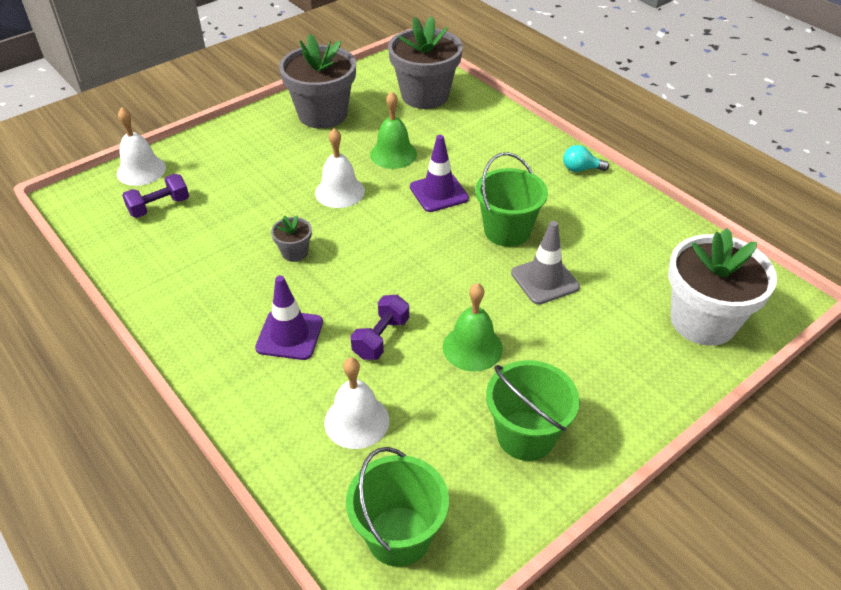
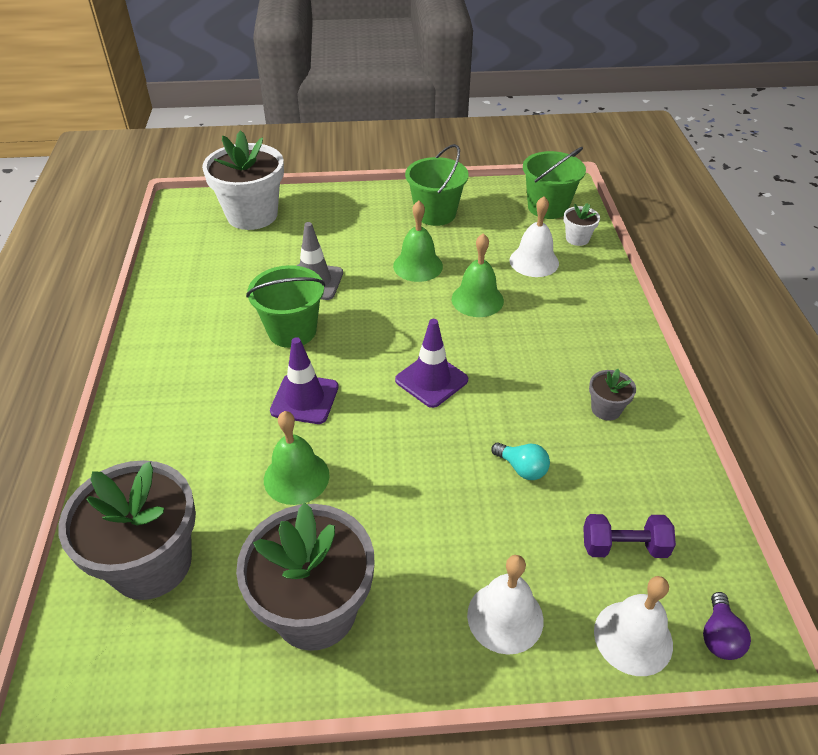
camera: 145 degrees left, 0 degrees up
(88, 190) = (719, 636): none -> purple light bulb
(289, 335) = (548, 333): purple traffic cone -> purple traffic cone (431, 380)
(294, 252) = (498, 404): grey flower pot -> grey flower pot (606, 409)
(326, 491) = (577, 238): none -> white flower pot
(340, 192) = (401, 454): white bell -> white bell (505, 617)
(381, 338) = (477, 299): purple dumbbell -> green bell
(581, 169) = (148, 354): turquoise light bulb -> turquoise light bulb (522, 468)

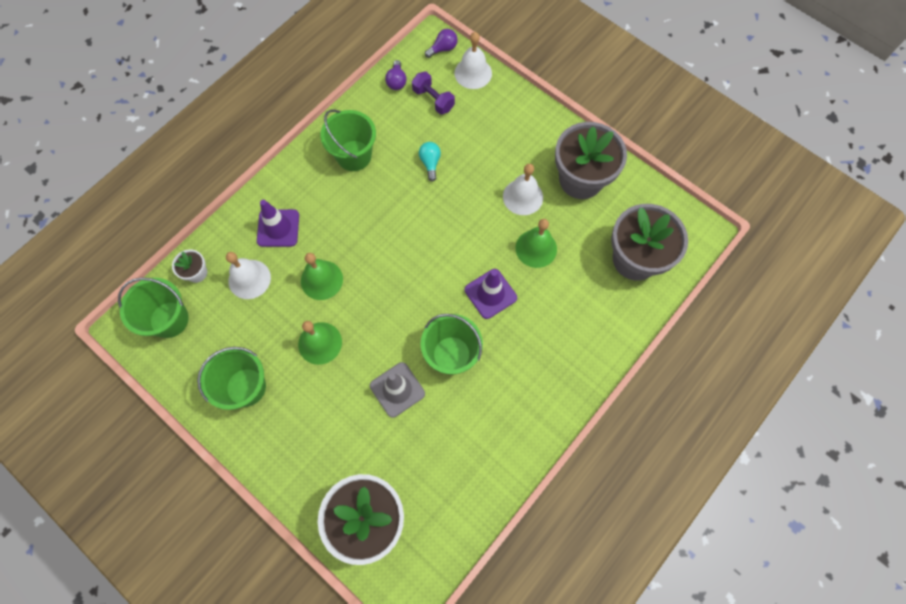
camera: 135 degrees left, 25 degrees up
(431, 380) = (414, 246): purple traffic cone -> purple traffic cone (278, 228)
(505, 617) = (510, 116): white bell -> white bell (523, 197)
(606, 409) = (354, 156): grey flower pot -> green bucket
(695, 529) = (396, 81): none -> purple light bulb

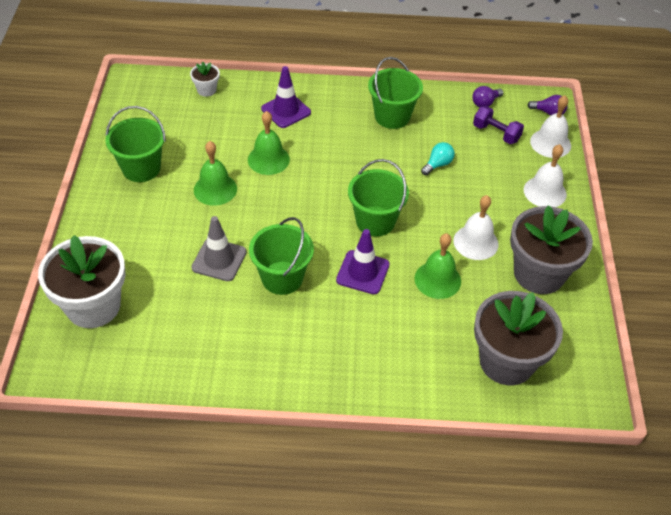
camera: 50 degrees right, 20 degrees down
(169, 319) = (157, 97): green bucket -> green bucket (375, 221)
(249, 279) = (229, 119): white bell -> white bell (545, 192)
(433, 99) = (496, 133): purple dumbbell -> purple dumbbell turned 60 degrees counterclockwise

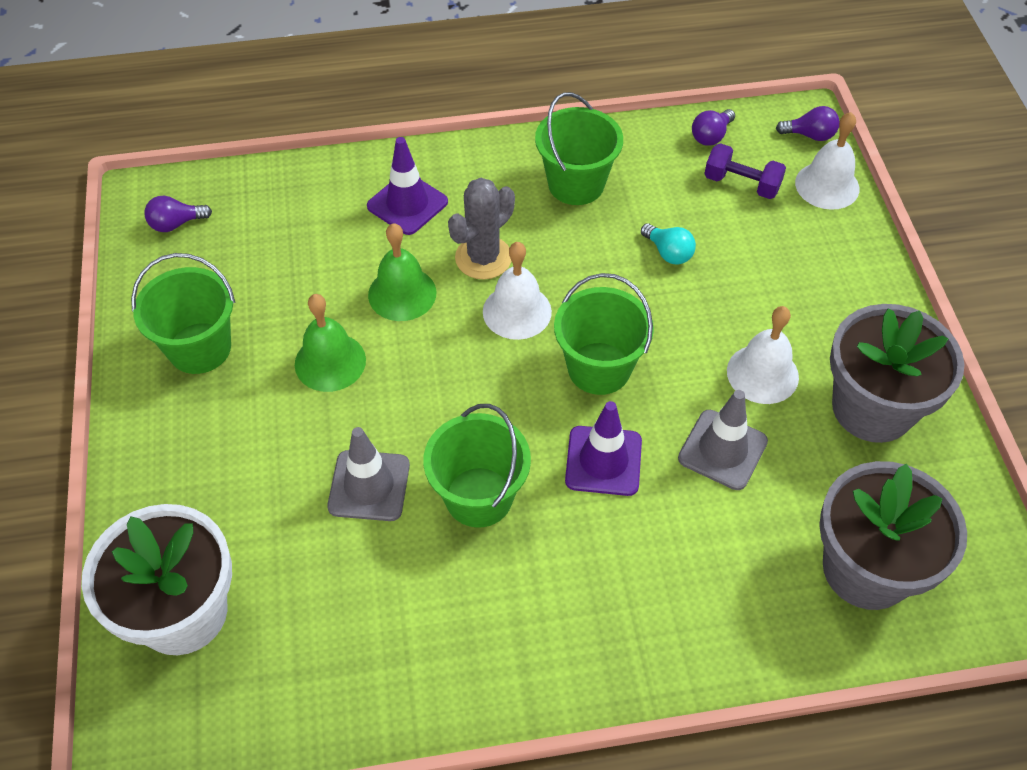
camera: 10 degrees left, 5 degrees up
(146, 99) = (176, 224): none -> purple light bulb
(206, 90) = (271, 191): white flower pot -> none
(323, 148) = (483, 258): none -> grey cactus
(437, 280) = (722, 450): green bell -> grey traffic cone
(438, 164) = (668, 253): turquoise light bulb -> turquoise light bulb turned 105 degrees clockwise
(545, 192) = (842, 268): white bell -> white bell (517, 311)

